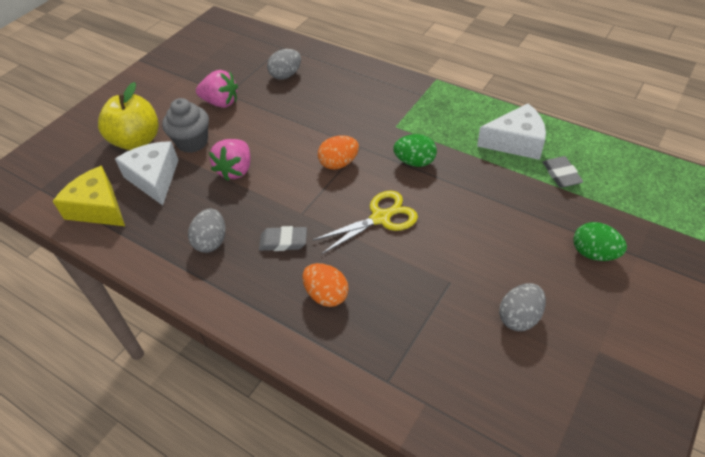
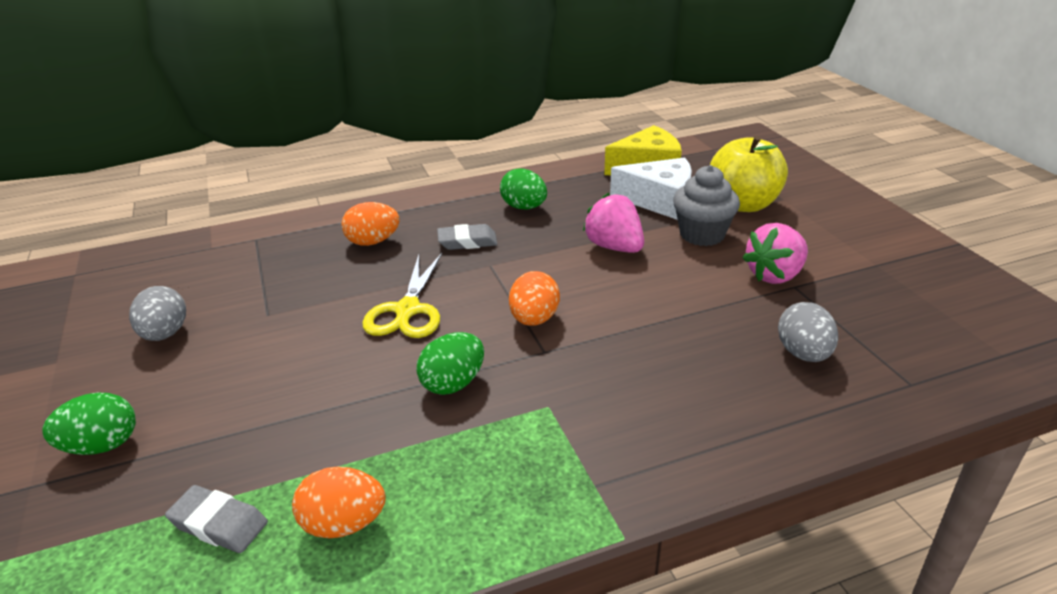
camera: 125 degrees right, 15 degrees down
(211, 241) = (524, 207): grey egg -> green egg
(283, 241) = (467, 241): grey eraser -> grey eraser turned 45 degrees clockwise
(516, 142) = (344, 524): white cheese -> orange egg

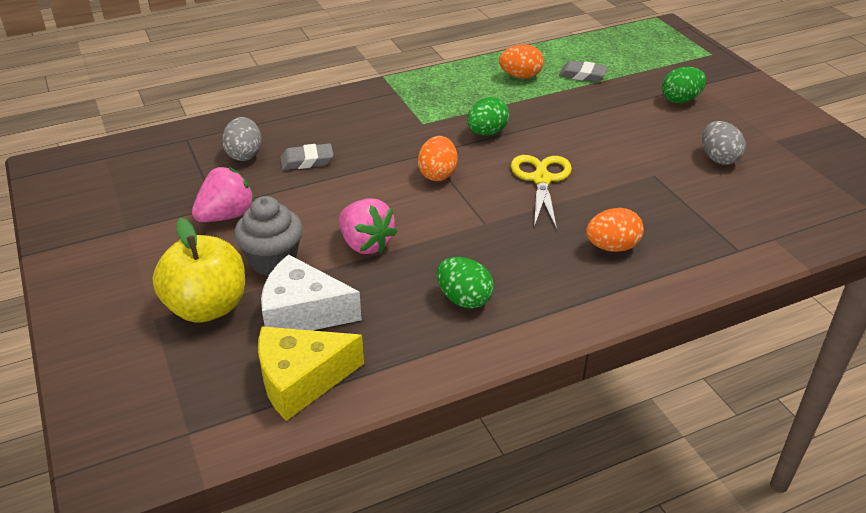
camera: 175 degrees right, 5 degrees up
(467, 241) = (514, 249): grey eraser -> grey eraser (307, 161)

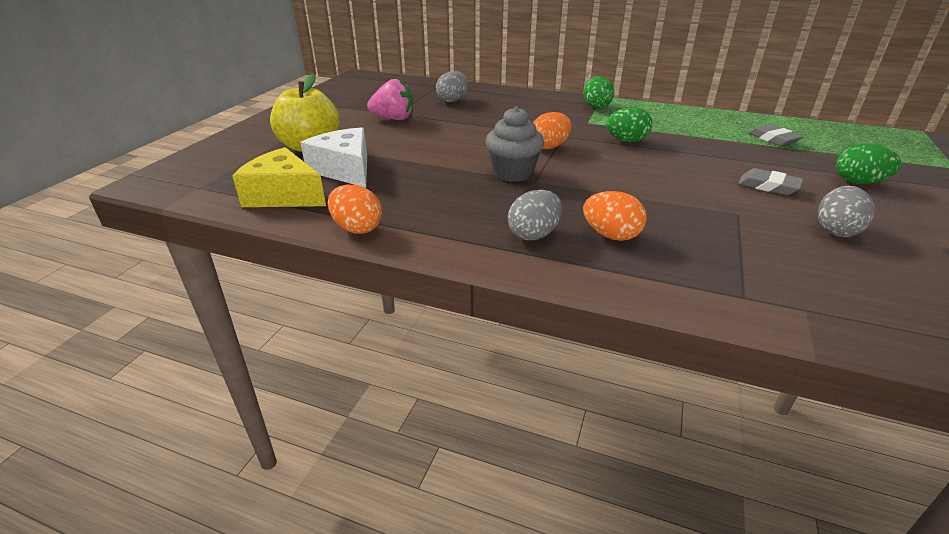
camera: 45 degrees right, 5 degrees down
(273, 261) = (377, 144): grey cupcake -> grey cupcake (513, 173)
(307, 161) = (480, 114): grey eraser -> grey eraser (768, 186)
(366, 244) = (438, 158): pink strawberry -> none
(464, 299) = (442, 208): green egg -> green egg (596, 106)
(520, 76) = (711, 124): orange egg -> orange egg (357, 228)
(541, 179) = (623, 177): yellow scissors -> none
(565, 280) = (534, 234): none -> grey egg

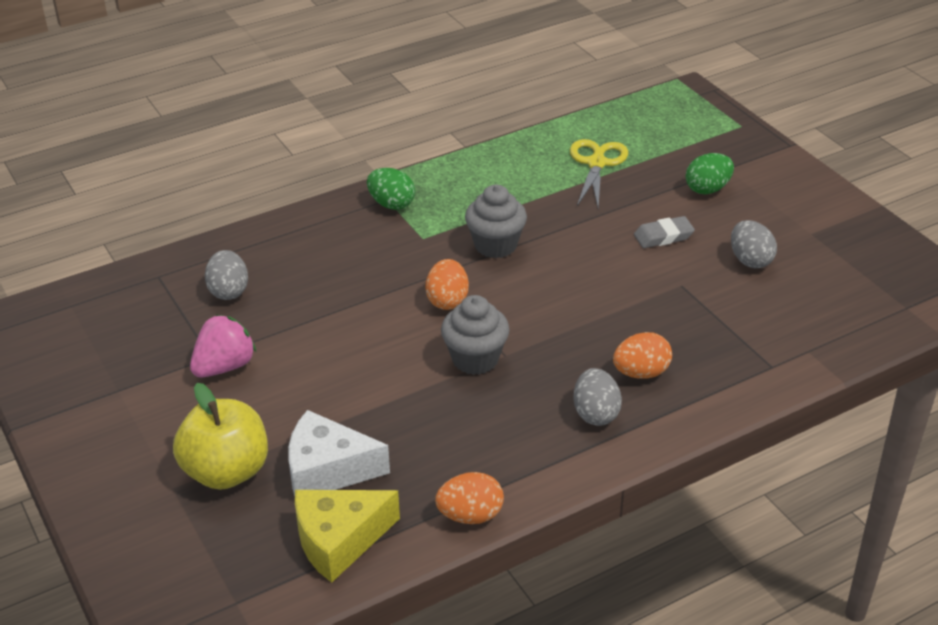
camera: 50 degrees left, 5 degrees up
(626, 141) = (495, 245): green egg -> grey cupcake
(773, 139) = (596, 163): grey eraser -> yellow scissors

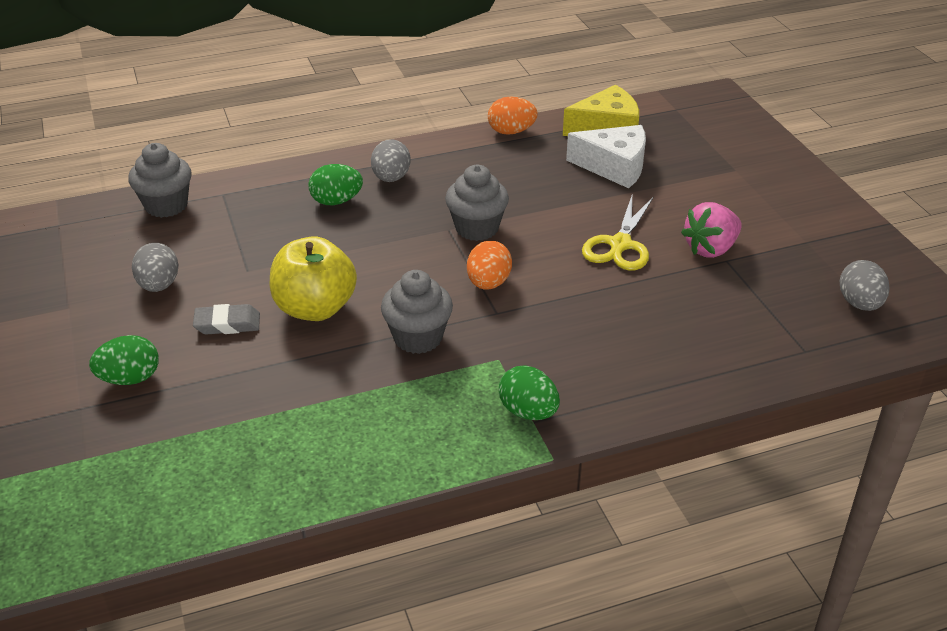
camera: 170 degrees left, 0 degrees up
(226, 471) = (694, 174): yellow apple -> yellow apple (315, 308)
(228, 291) = (720, 322): grey egg -> grey egg (859, 304)
(596, 163) = (239, 440): yellow scissors -> yellow scissors (620, 244)
(641, 373) = (336, 201): orange egg -> green egg
(819, 343) = (166, 205): none -> grey cupcake

